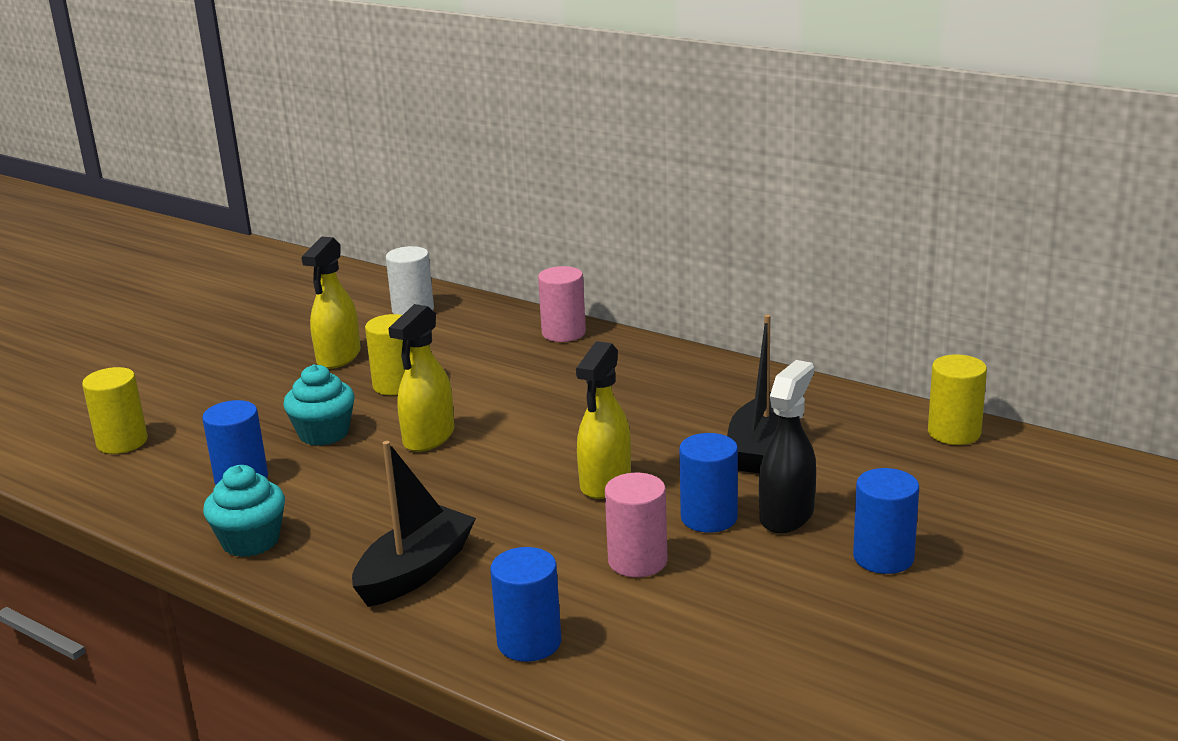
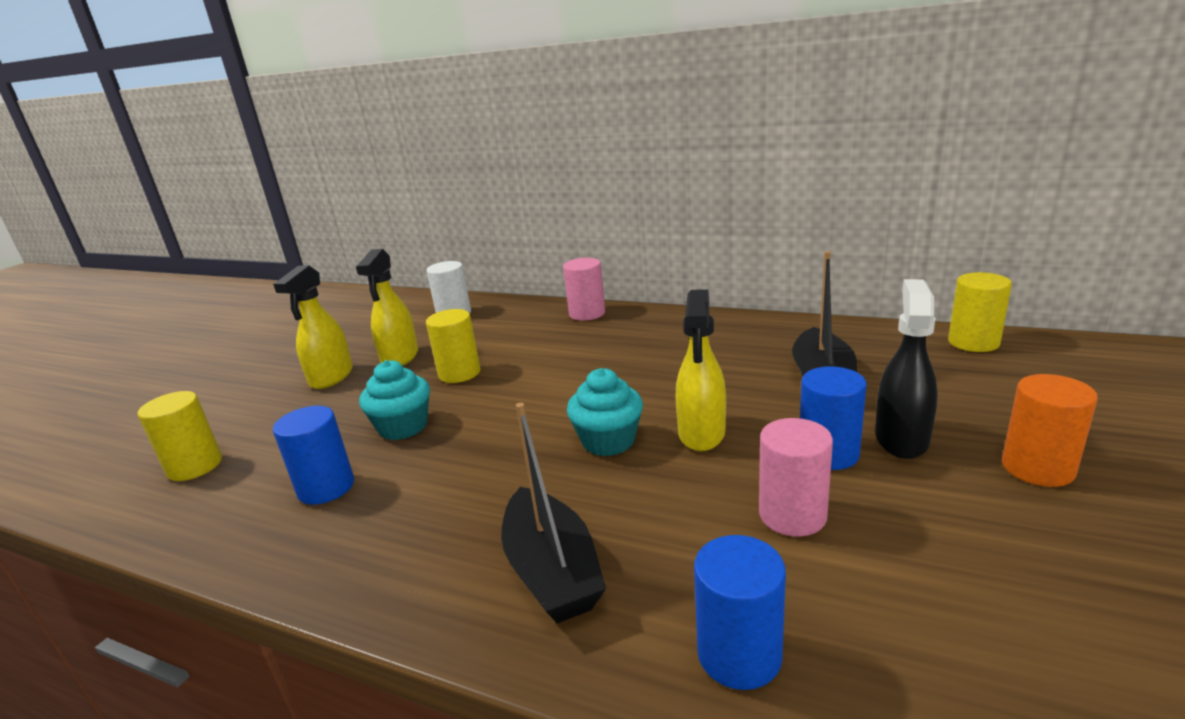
camera: 10 degrees left, 0 degrees up
(250, 541) = (347, 563): turquoise cupcake -> turquoise cupcake (608, 441)
(415, 571) = (552, 571): black boat -> black boat turned 135 degrees clockwise
(428, 438) = (507, 415): yellow spray bottle -> yellow spray bottle (331, 377)
(883, 557) = (1037, 468): blue cylinder -> orange cylinder

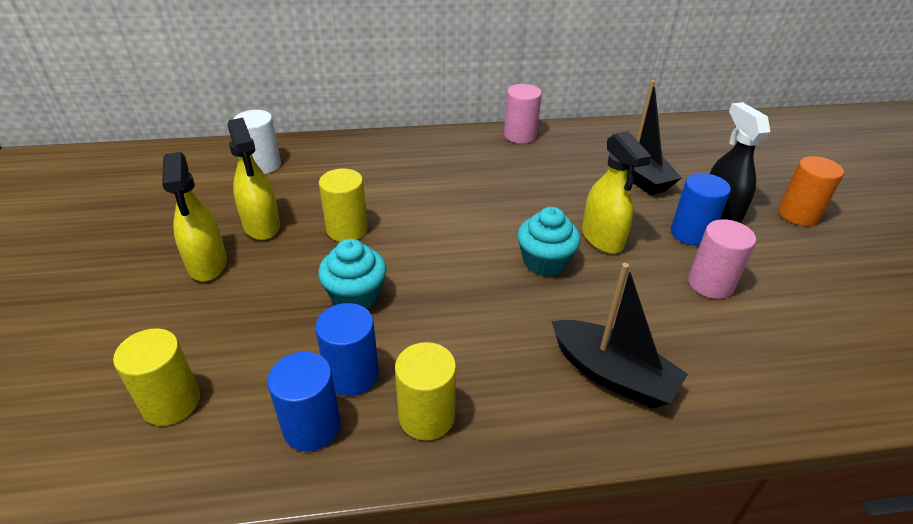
camera: 35 degrees left, 15 degrees up
(587, 313) = (401, 144): pink cylinder -> pink cylinder (520, 135)
(739, 654) = (764, 383): blue cylinder -> blue cylinder (312, 426)
(973, 342) = (698, 128): yellow cylinder -> yellow cylinder (426, 416)

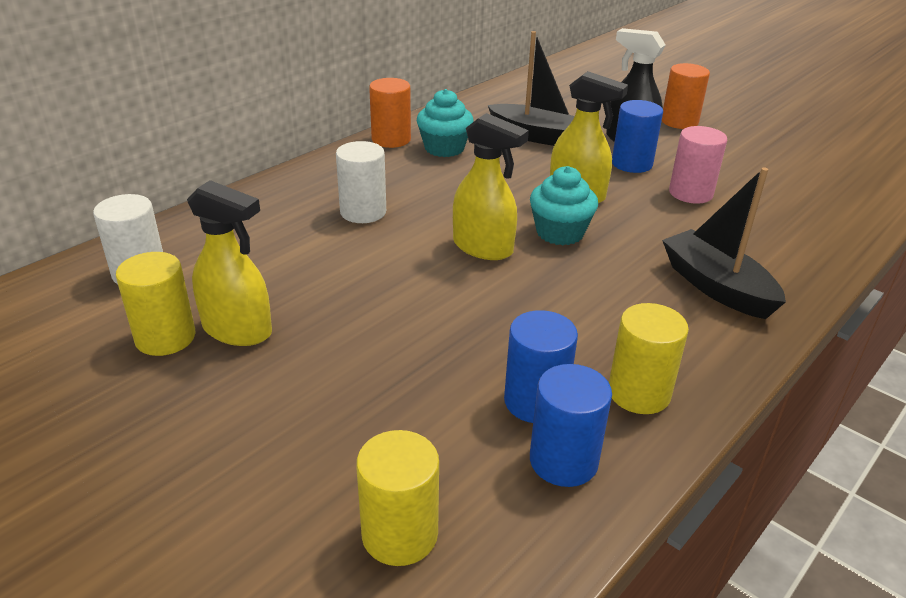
camera: 40 degrees left, 5 degrees down
(207, 264) = (230, 397): yellow spray bottle -> yellow spray bottle (483, 248)
(347, 229) = (342, 289): yellow cylinder -> yellow cylinder (165, 337)
(355, 296) = (441, 340): turquoise cupcake -> turquoise cupcake (444, 148)
(429, 182) = (363, 212): none -> white cylinder
(520, 135) = (391, 139): pink cylinder -> orange cylinder
(612, 375) = (716, 287): black boat -> black boat turned 120 degrees counterclockwise

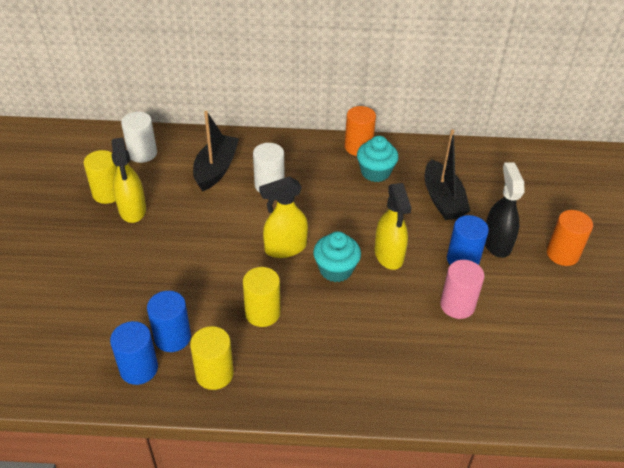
camera: 50 degrees right, 10 degrees up
(400, 534) = (53, 338): yellow cylinder -> yellow cylinder (262, 313)
(483, 248) = (285, 248): yellow spray bottle -> yellow spray bottle turned 75 degrees clockwise
(716, 287) = (351, 365): black boat -> black boat (216, 169)

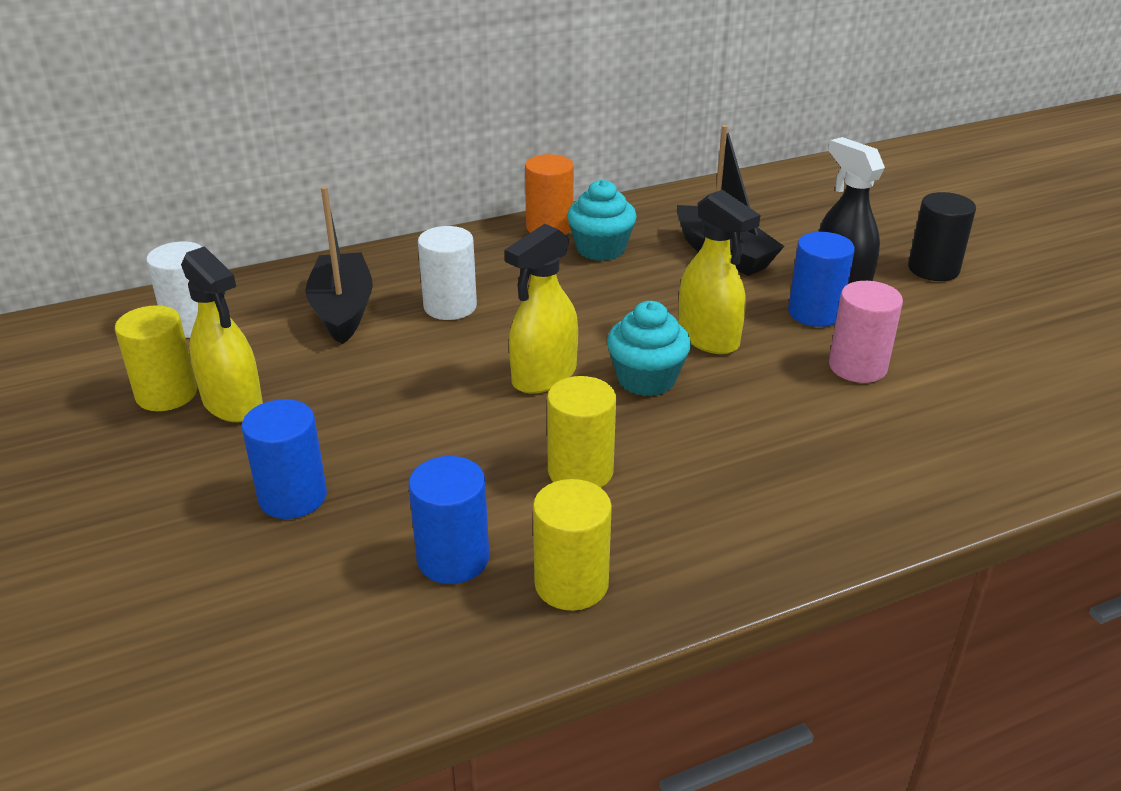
camera: 25 degrees left, 10 degrees down
(139, 369) = (428, 627): blue cylinder -> blue cylinder (293, 497)
(562, 254) = (933, 269): orange cylinder -> black cylinder

